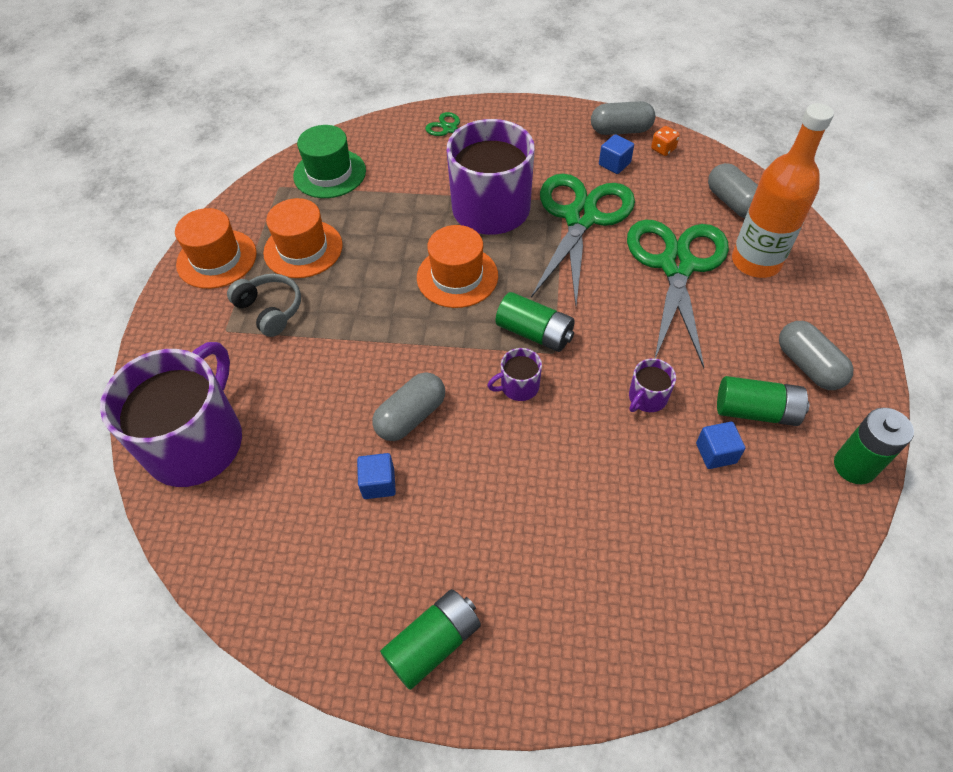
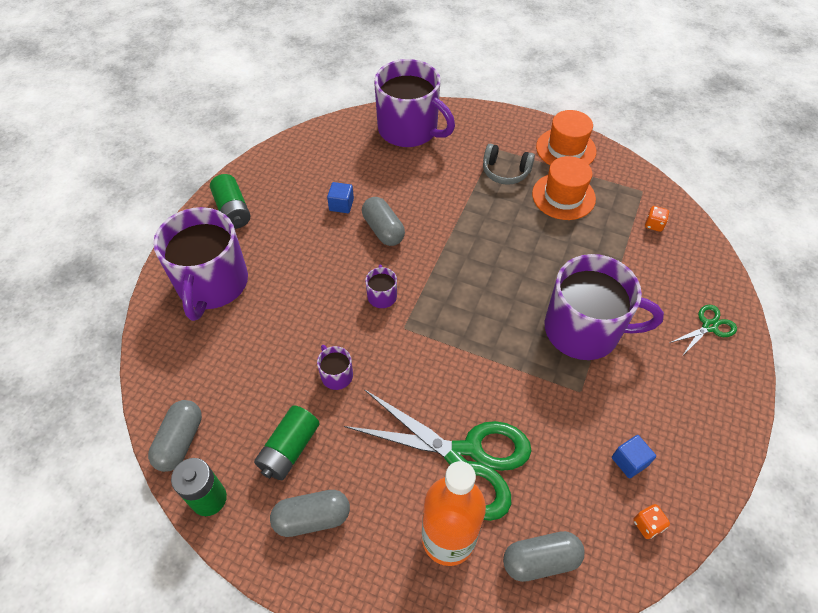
camera: 105 degrees right, 0 degrees up
(270, 310) = (505, 171): grey headphones -> grey headphones turned 45 degrees clockwise
(330, 173) = (654, 225): green hat -> orange dice
(457, 276) = (504, 285): orange hat -> none
(534, 333) = (427, 320): green battery -> none
(581, 218) = (552, 399): green scissors -> none
(585, 604) = (212, 284): none -> purple mug
(620, 130) = (689, 491): grey capsule -> grey capsule (180, 441)
(716, 453) = (269, 402): blue cube -> none

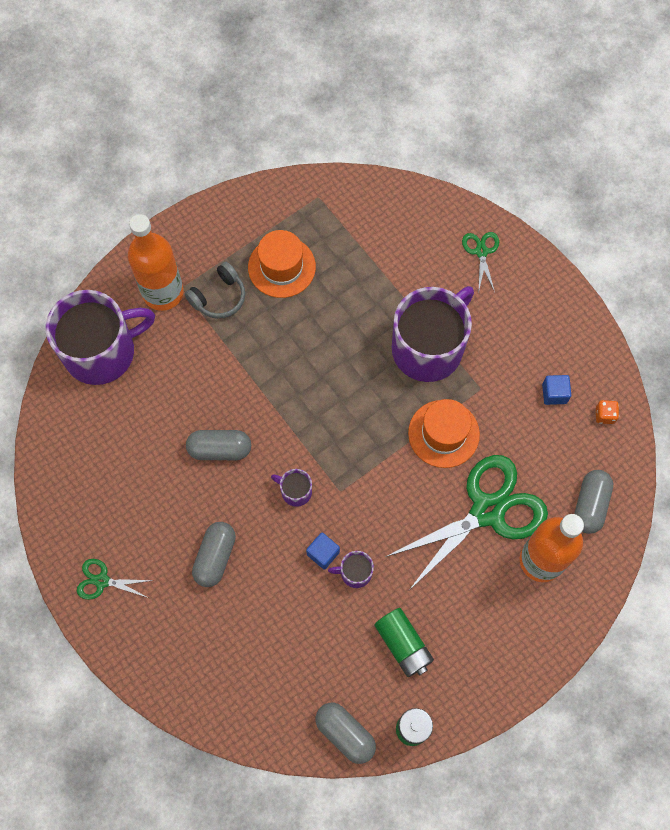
camera: 60 degrees left, 15 degrees up
(212, 284) = (188, 639): purple mug -> none
(232, 210) = (102, 581): green battery -> green scissors
(312, 518) = (472, 654): grey capsule -> grey capsule (215, 557)
(341, 205) = (163, 471): blue cube -> blue cube (323, 553)
(481, 140) = (163, 293): none -> orange bottle
(565, 149) = (226, 225): orange hat -> orange hat (443, 433)
(654, 225) = (360, 216): orange dice -> none

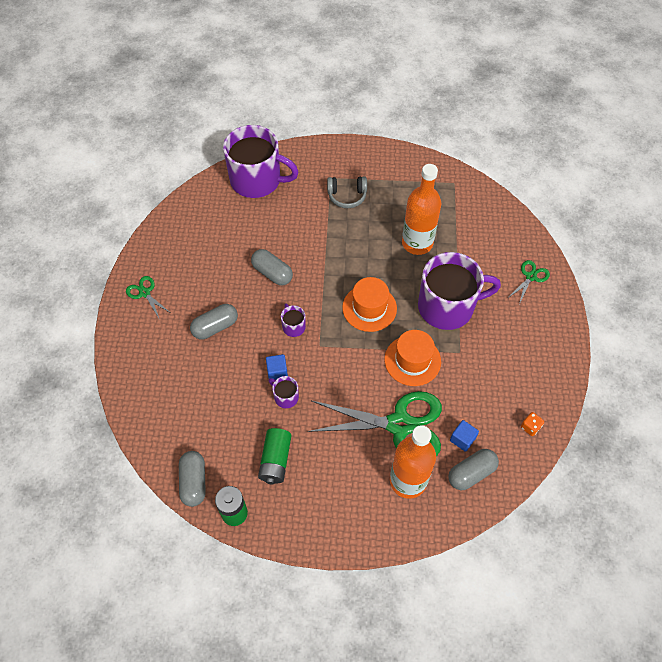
camera: 40 degrees right, 10 degrees down
(163, 293) = (318, 173): orange bottle -> orange bottle (417, 243)
(281, 267) = (398, 204): orange hat -> orange hat (369, 308)
(554, 393) = (506, 389): blue cube -> blue cube (462, 439)

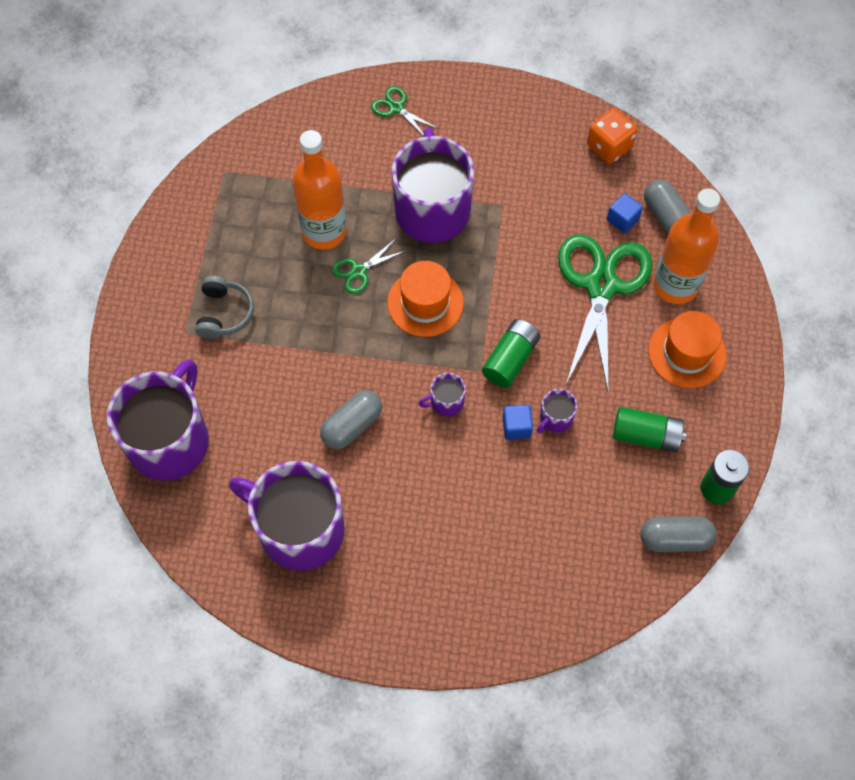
camera: 85 degrees left, 5 degrees up
(145, 293) = (367, 613): green scissors -> green scissors (359, 271)
(200, 252) = (299, 529): none -> purple mug
(215, 327) = (437, 508): grey capsule -> none
(330, 365) = (510, 359): none -> green battery
(412, 360) = (510, 260): orange hat -> orange hat (687, 353)
(530, 427) = (609, 147): orange dice -> orange dice, size x1.82

